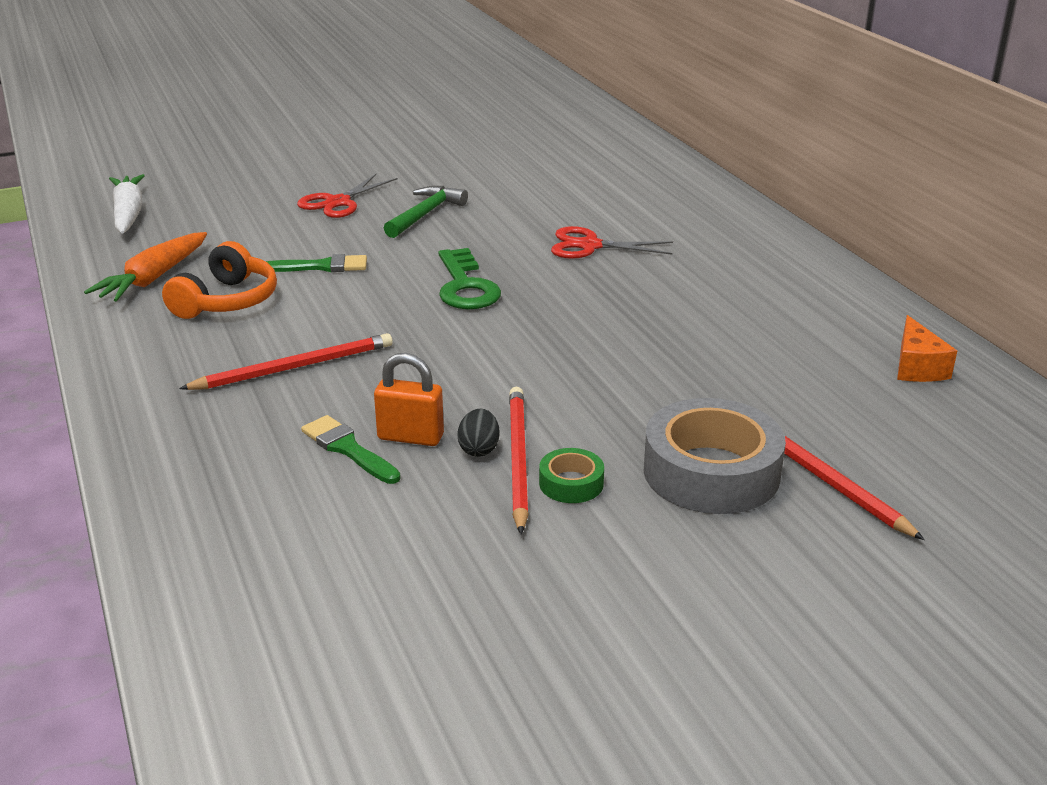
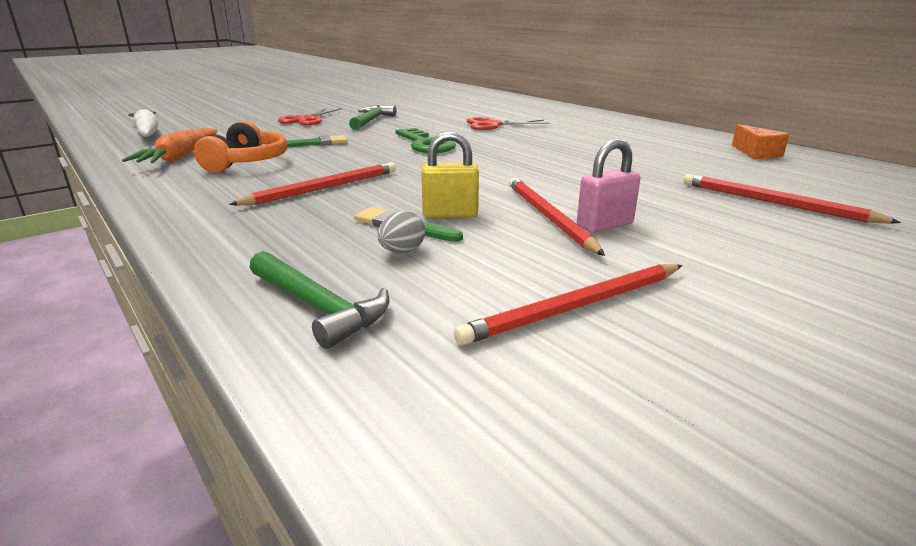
camera: 15 degrees left, 5 degrees down
(213, 552) = (318, 307): none -> green hammer
(326, 490) = (402, 251): none -> grey egg
(410, 437) = (450, 214): orange padlock -> yellow padlock
(445, 594) = (575, 307): none -> red pencil
(479, 449) = (512, 215): black egg -> none
(571, 483) = (604, 225): green tape -> pink padlock
(711, 472) = (699, 209): grey tape -> none

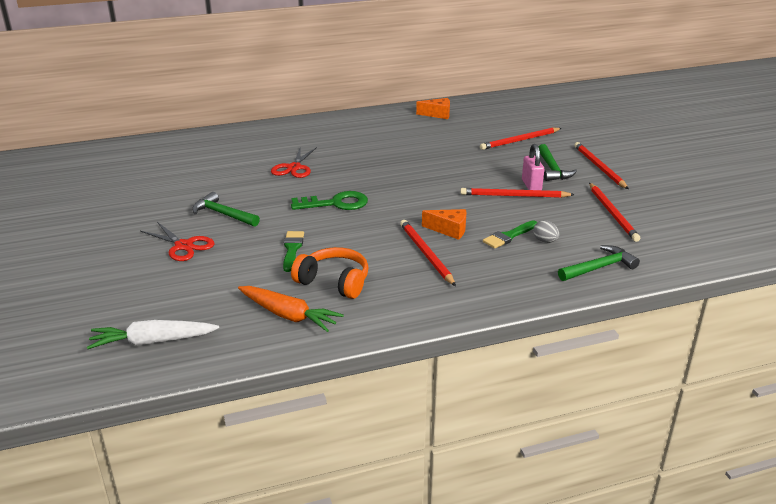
camera: 70 degrees left, 5 degrees up
(397, 192) = (449, 230): none -> orange cheese
(450, 214) = (497, 220): yellow padlock -> none
(702, 235) = (552, 169): none -> green hammer
(794, 277) = (599, 167): none -> red pencil

